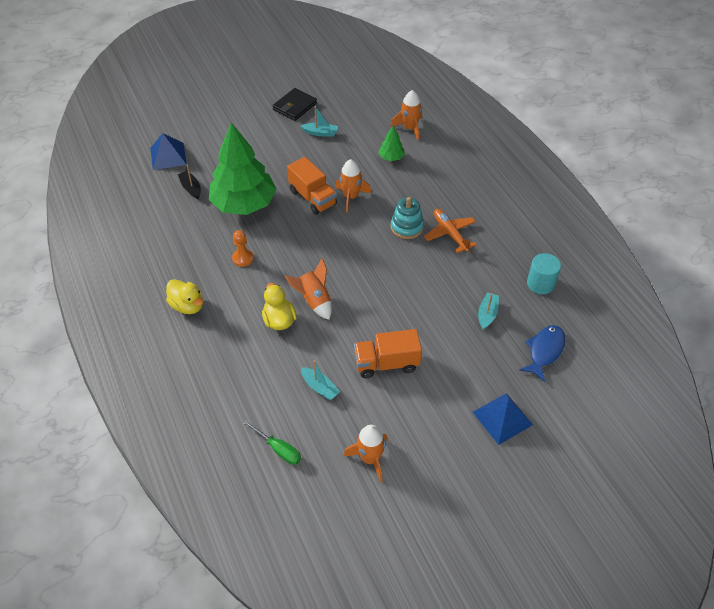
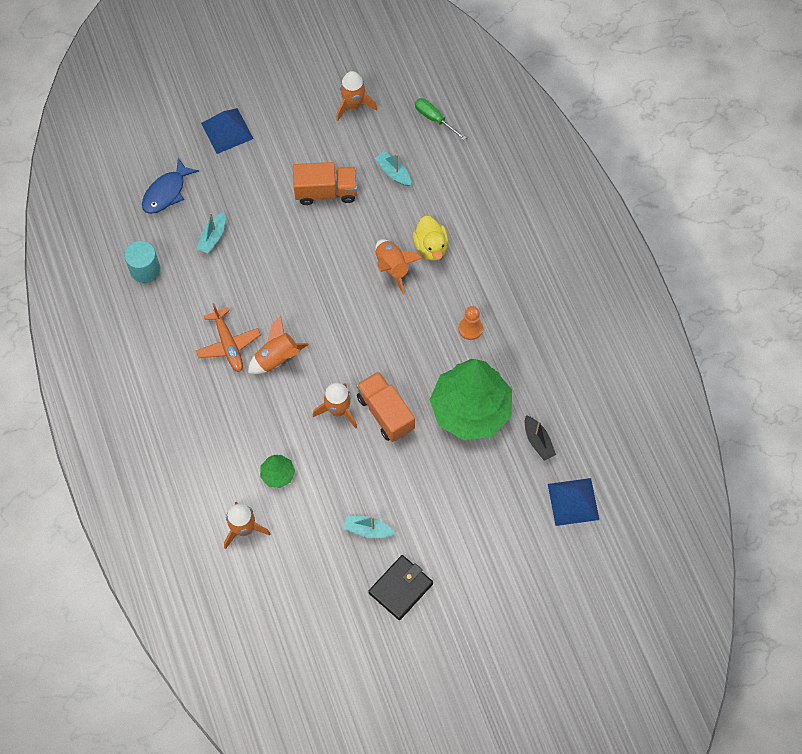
camera: 175 degrees left, 15 degrees up
(187, 306) = (528, 272): yellow duck -> none
(407, 227) = (277, 358): turquoise stacking toy -> orange rocket

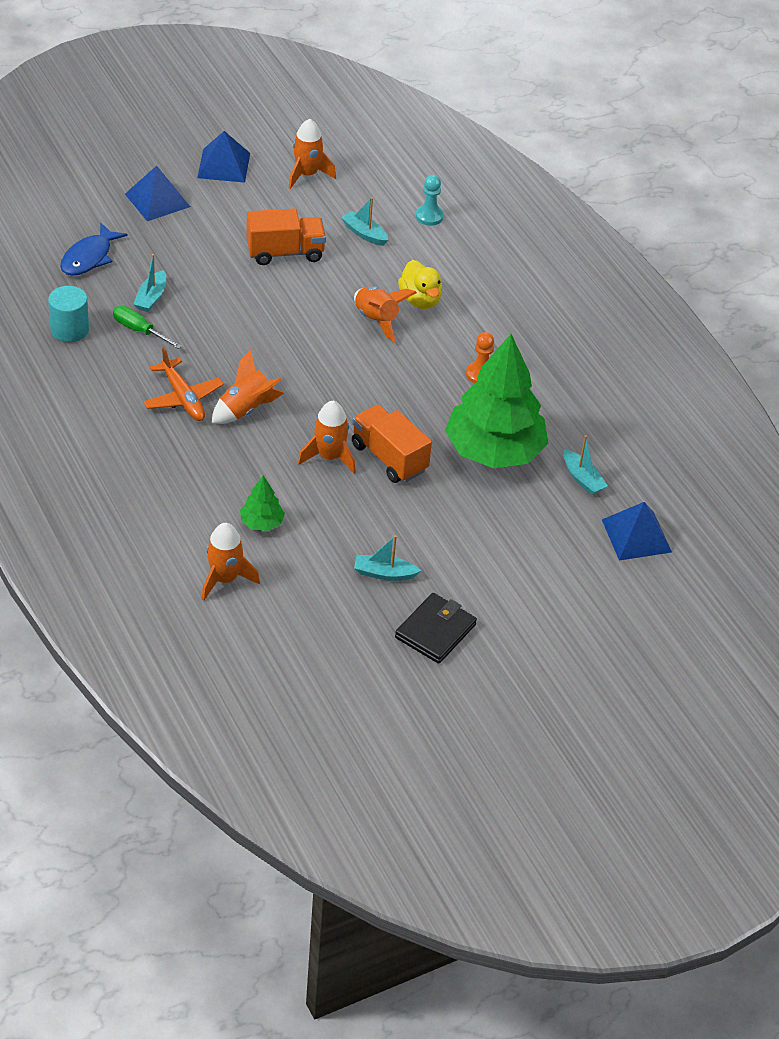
camera: 10 degrees left, 20 degrees down
(285, 93) = (223, 165): none -> blue pyramid
(434, 119) = (405, 185): green screwdriver -> green screwdriver (139, 330)
(450, 155) = (429, 216): none -> turquoise pawn
(538, 441) = (582, 478): black boat -> turquoise boat

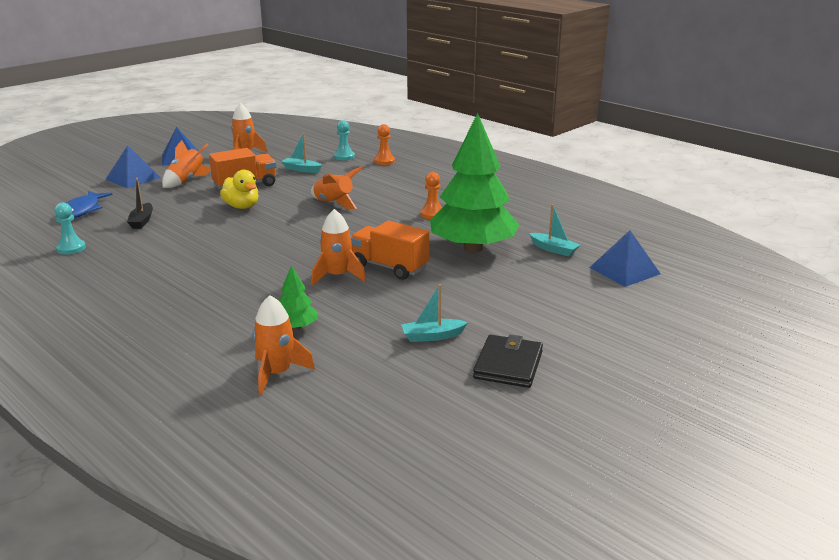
camera: 15 degrees left, 20 degrees down
(69, 330) = (71, 248): turquoise cylinder -> turquoise pawn
(139, 330) = (136, 239): green screwdriver -> none
(151, 297) = (142, 221): turquoise boat -> black boat
(182, 398) = (188, 267): orange plane -> none
(246, 409) = (249, 263): orange rocket -> orange rocket (186, 181)
(420, 300) = (361, 190): yellow duck -> yellow duck (242, 206)
(476, 241) = (384, 161): none -> orange pawn

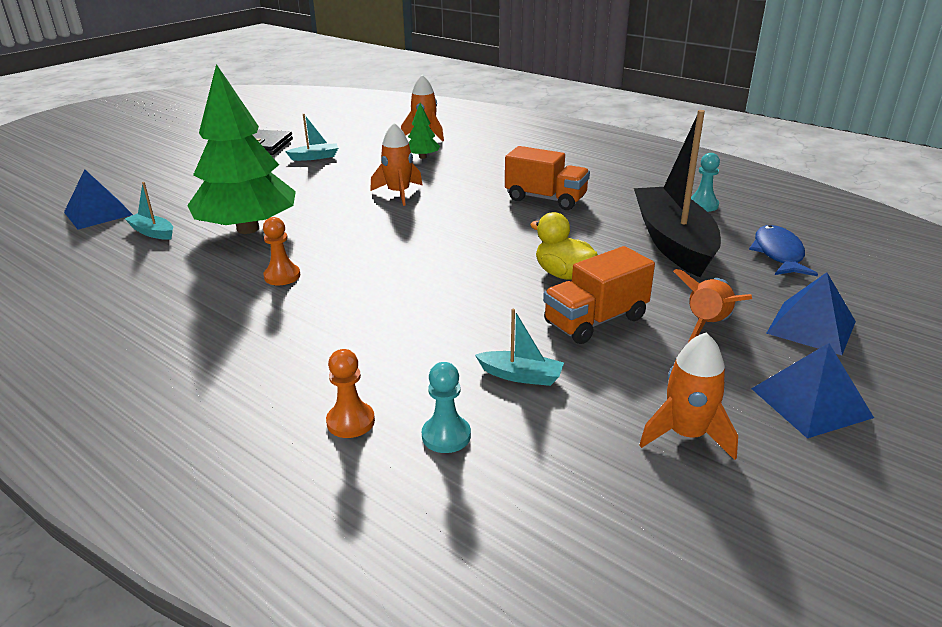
camera: 175 degrees right, 5 degrees up
(142, 221) = (673, 242): black boat -> black boat, size x2.39
(334, 203) = (428, 289): orange rocket -> none
(389, 267) = (346, 204): orange truck -> orange truck (545, 199)

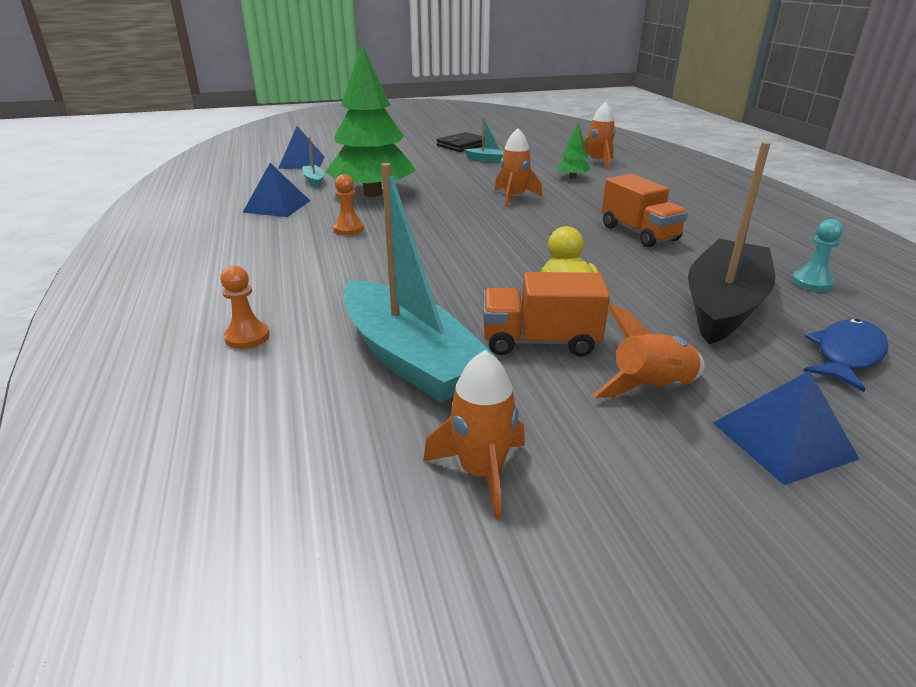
camera: 35 degrees right, 0 degrees up
(446, 436) = (290, 375): turquoise pawn -> none
(521, 376) = (410, 358): turquoise boat -> turquoise boat, size x2.39
(810, 402) = (667, 512): blue pyramid -> blue pyramid (277, 206)

